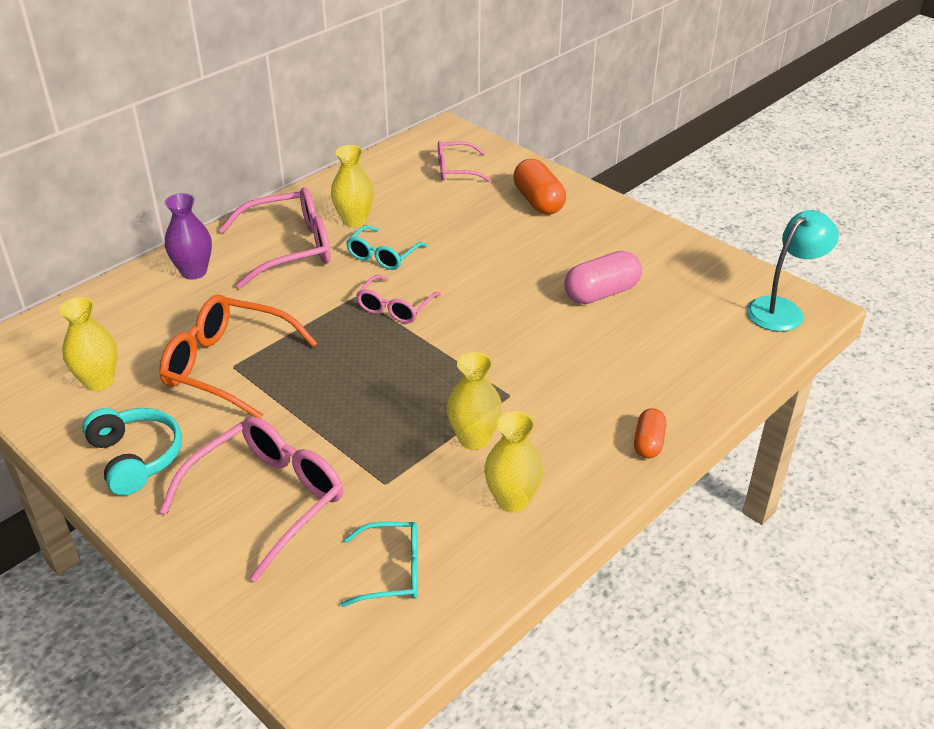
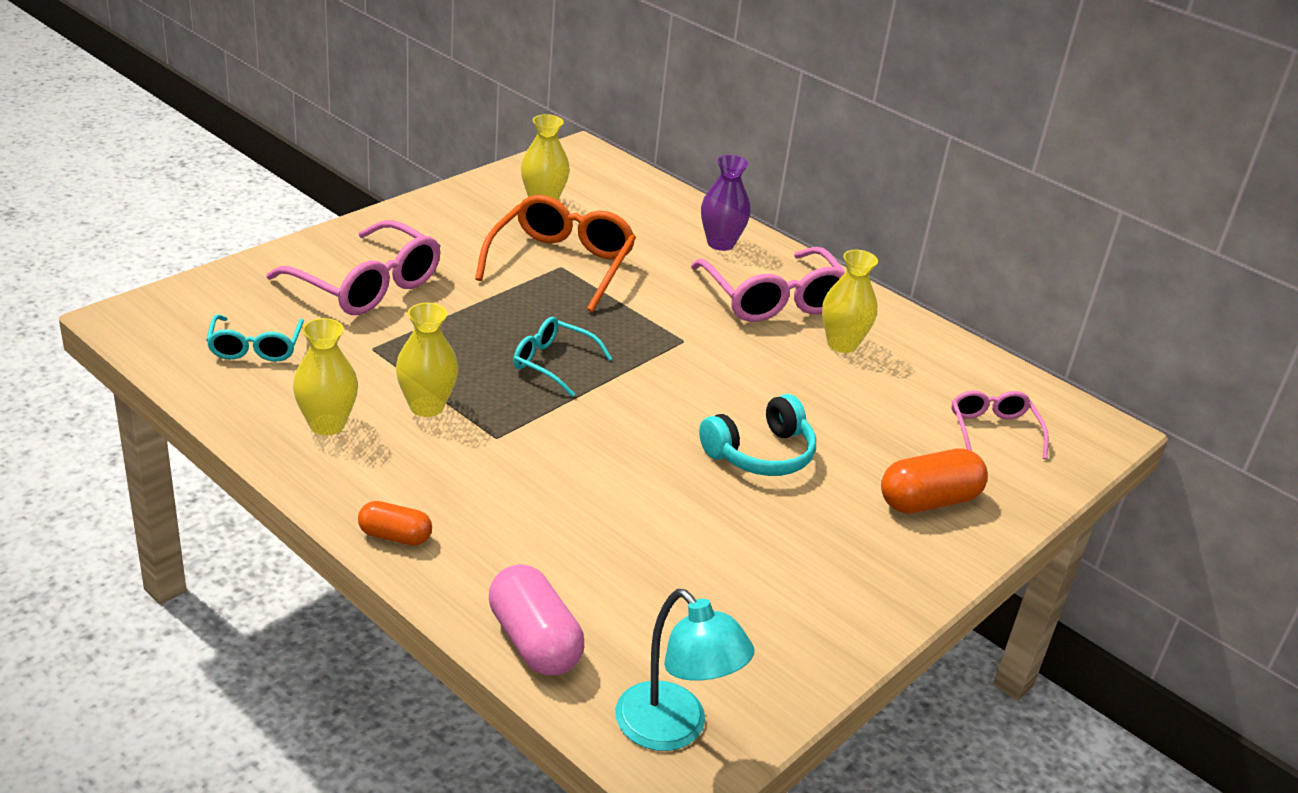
camera: 85 degrees right, 5 degrees down
(136, 458) = (436, 223): turquoise headphones -> turquoise headphones (760, 454)
(383, 255) = (768, 362): turquoise glasses -> turquoise glasses (553, 363)
(395, 307) = (663, 366): pink glasses -> none
(601, 293) = (703, 536): pink capsule -> pink capsule (534, 641)

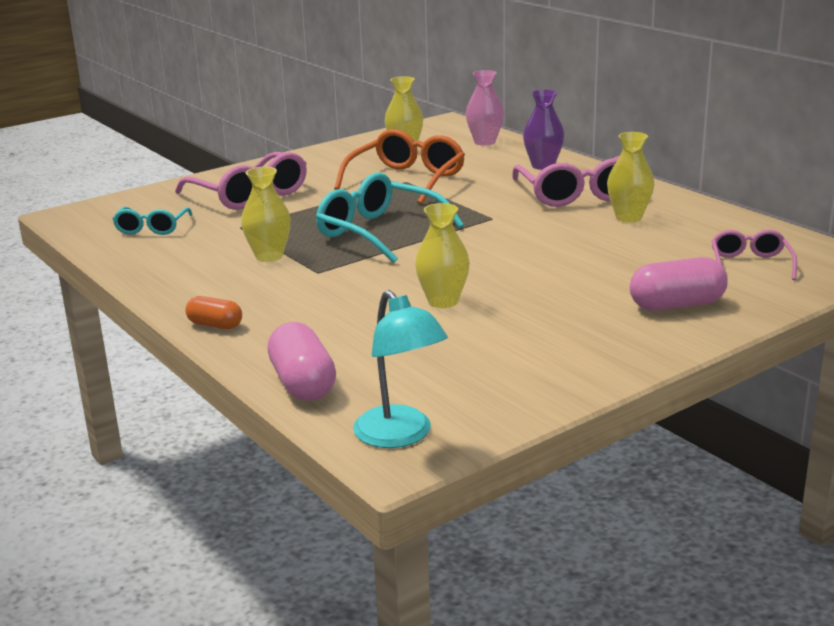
camera: 15 degrees right, 10 degrees down
(327, 424) = (188, 266): yellow vase -> yellow vase (443, 301)
(553, 363) = (379, 232): turquoise glasses -> turquoise glasses, size x1.73
(639, 194) = (485, 142): none -> pink vase
(760, 454) = (535, 279): turquoise headphones -> none
(928, 501) = (677, 305): orange capsule -> pink capsule

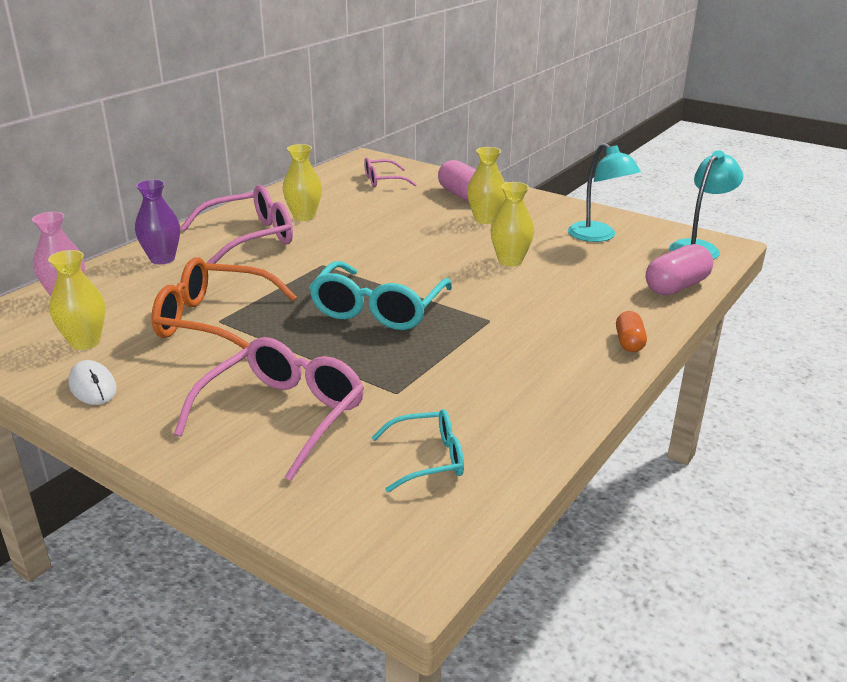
camera: 110 degrees left, 5 degrees up
(269, 256) = (469, 353): yellow vase -> yellow vase (485, 219)
(340, 152) = (93, 386): none -> white mouse
(484, 369) = (598, 236): none -> turquoise lamp

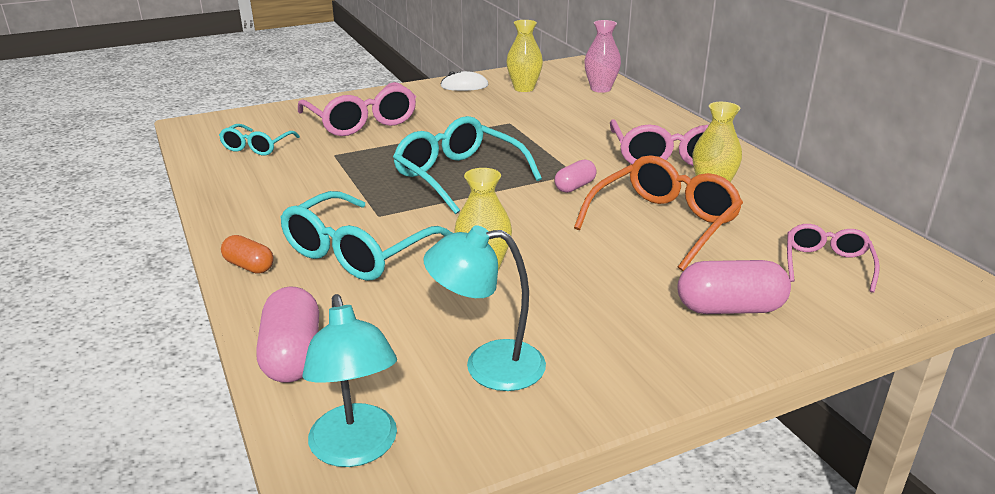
camera: 120 degrees right, 0 degrees up
(162, 259) = (646, 120): purple vase -> none
(215, 321) = (510, 122): orange glasses -> orange glasses (663, 223)
(349, 259) = (575, 186): none -> pink capsule
(485, 219) = (623, 295): yellow vase -> none
(550, 308) = (358, 251): none -> turquoise glasses

